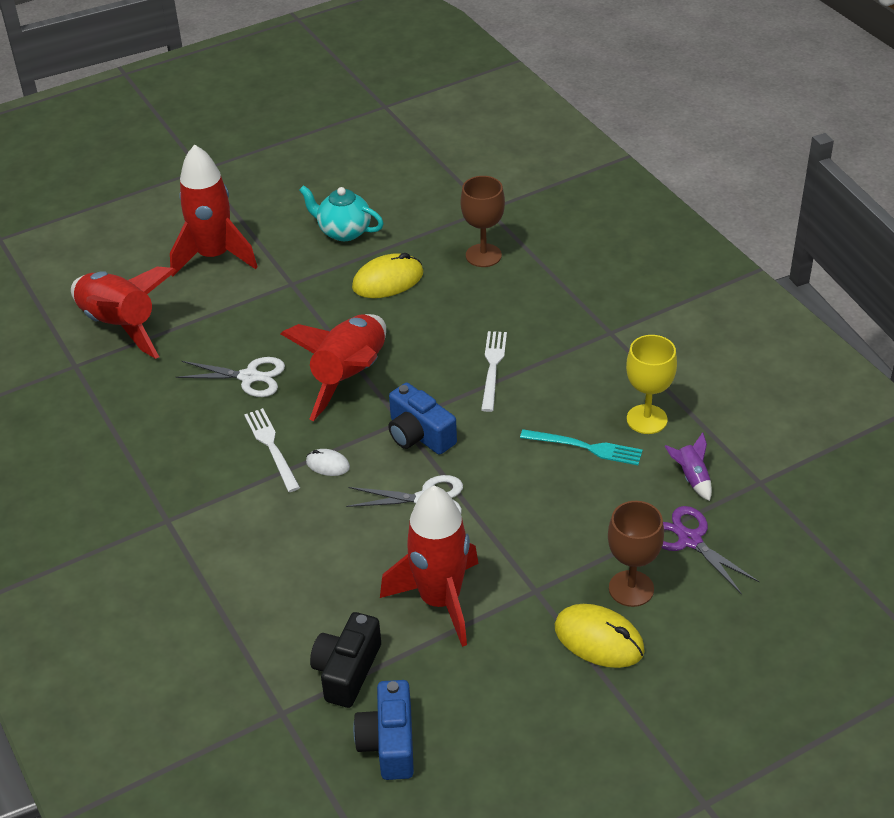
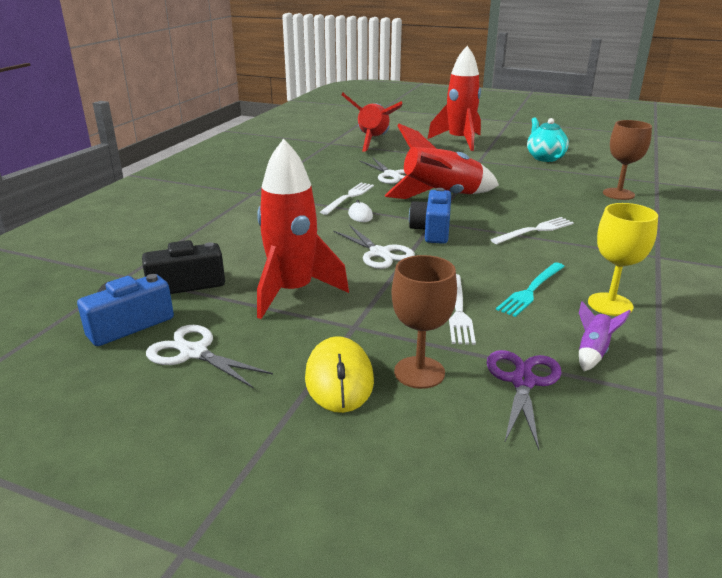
camera: 50 degrees right, 15 degrees down
(388, 280) = (536, 179): yellow mouse -> none
(481, 713) = (194, 353): none -> white scissors
(573, 512) = (458, 311): none -> white fork
(585, 447) = (531, 290): turquoise fork -> turquoise fork turned 60 degrees clockwise

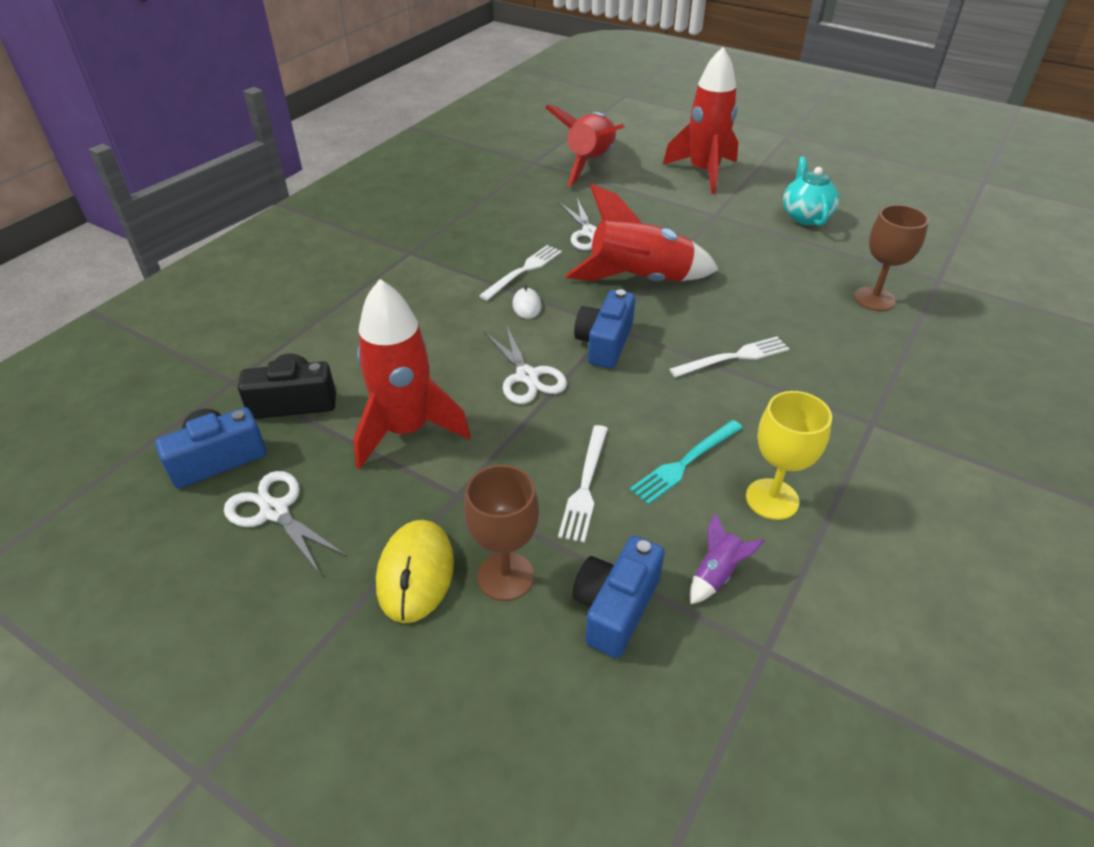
camera: 10 degrees right, 15 degrees up
(522, 381) = (615, 607): purple scissors -> blue camera

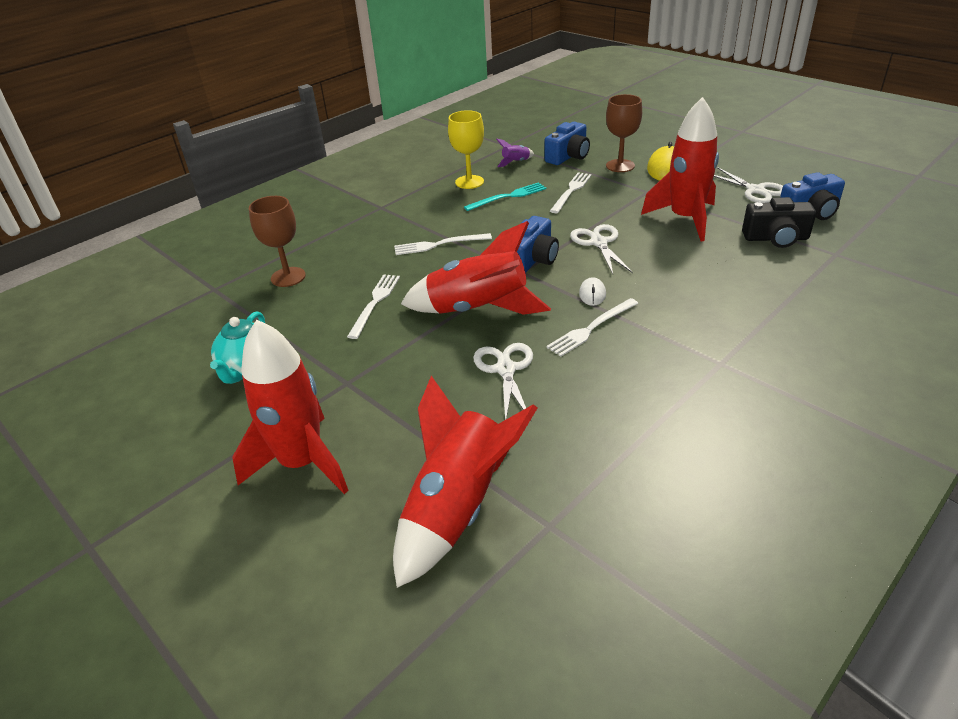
camera: 165 degrees left, 5 degrees down
(749, 278) = (375, 303): none -> white fork

